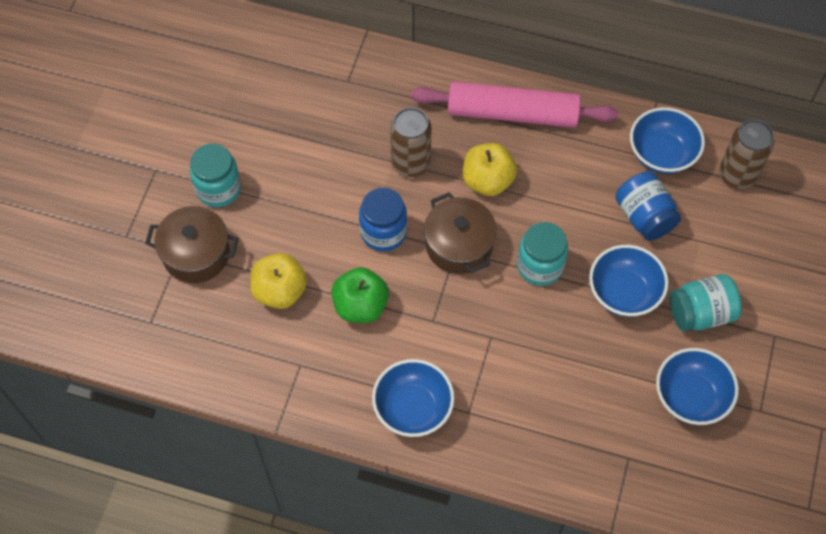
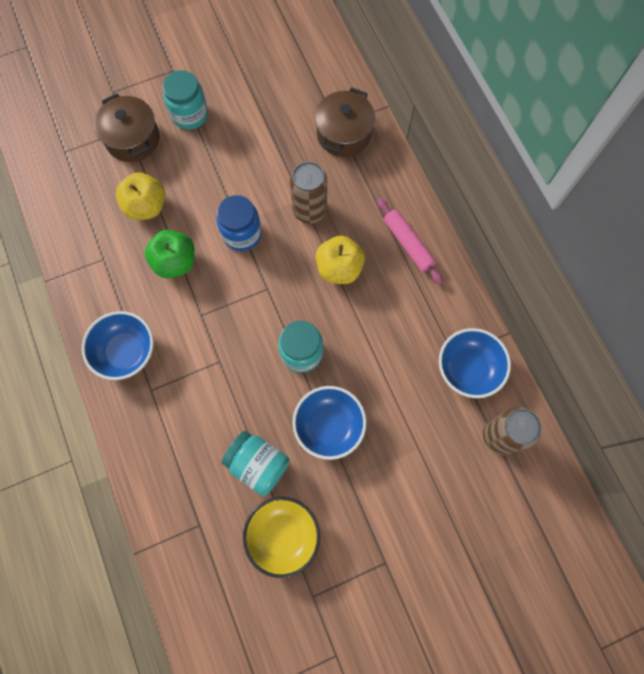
camera: 50 degrees right, 10 degrees up
(459, 245) = (272, 288): brown pot -> brown pot (344, 134)
(512, 113) = (408, 244): pink rolling pin -> pink rolling pin, size x0.58
(644, 216) = (404, 394): blue jar -> none
(691, 397) = (283, 535): blue bowl -> yellow bowl
(700, 313) = (358, 493): turquoise jar -> turquoise jar (258, 464)

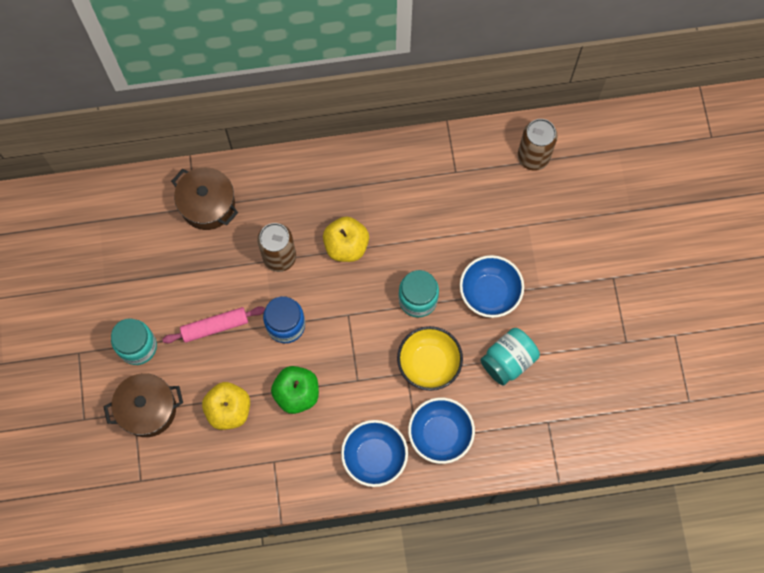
camera: 75 degrees left, 0 degrees up
(283, 535) = (572, 354): yellow bowl -> yellow bowl (429, 363)
(408, 244) = (339, 179): pink rolling pin -> pink rolling pin (215, 327)
(468, 369) = (469, 164): blue bowl -> blue bowl (440, 434)

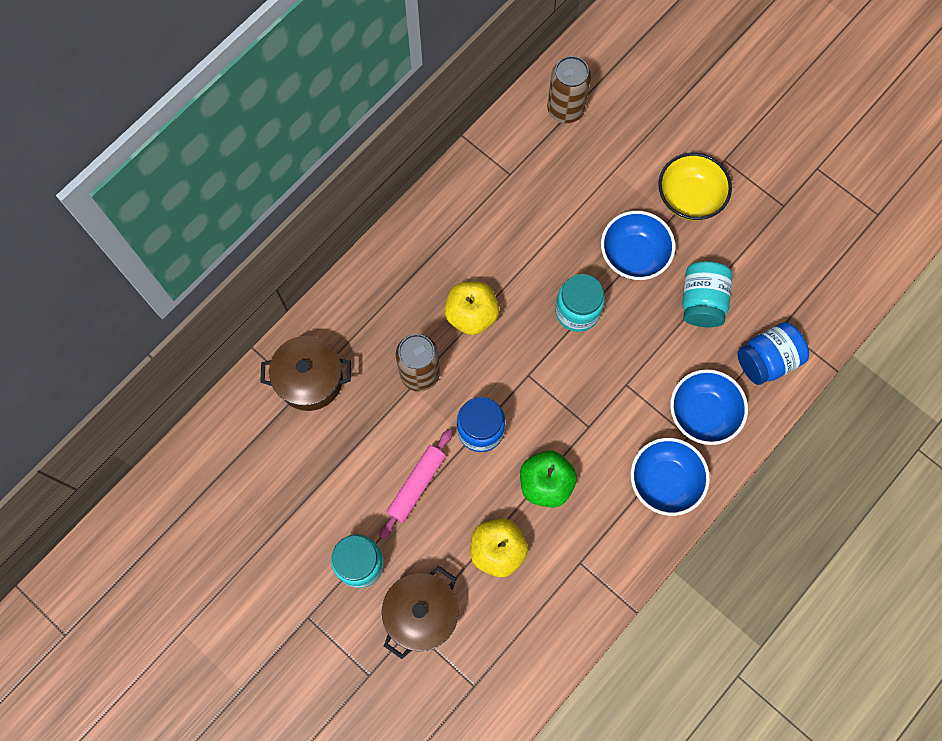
camera: 40 degrees left, 0 degrees up
(429, 363) = (637, 360): yellow bowl -> yellow bowl (689, 198)
(516, 435) = (767, 360): none -> blue jar

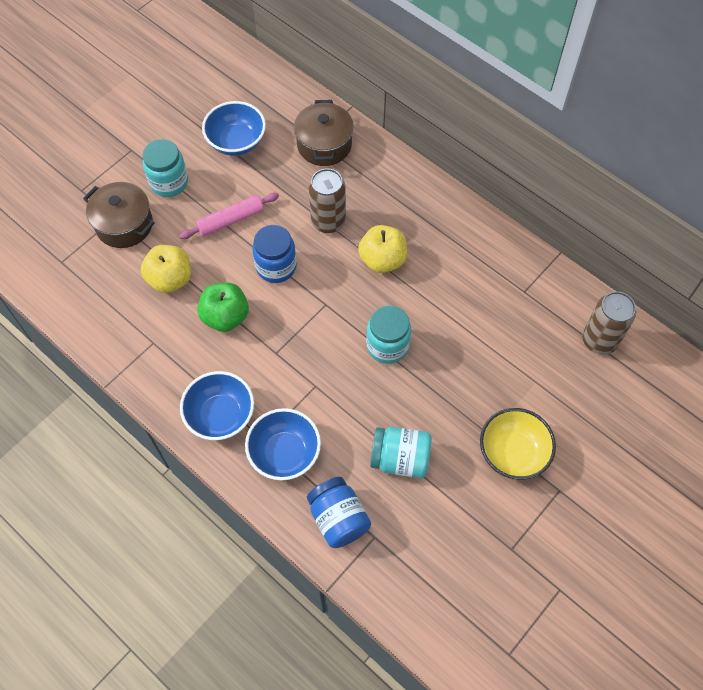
camera: 90 degrees right, 10 degrees down
(417, 485) = (230, 220): pink rolling pin -> pink rolling pin turned 60 degrees counterclockwise
(633, 256) = (446, 397): blue bowl -> blue bowl (236, 142)

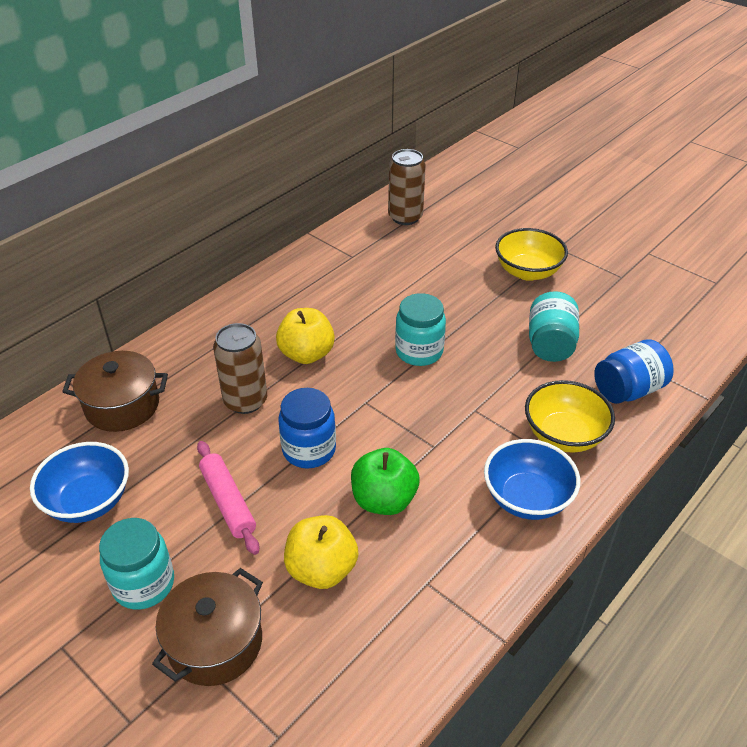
camera: 90 degrees left, 20 degrees down
(284, 453) = (564, 435): blue bowl -> yellow bowl

